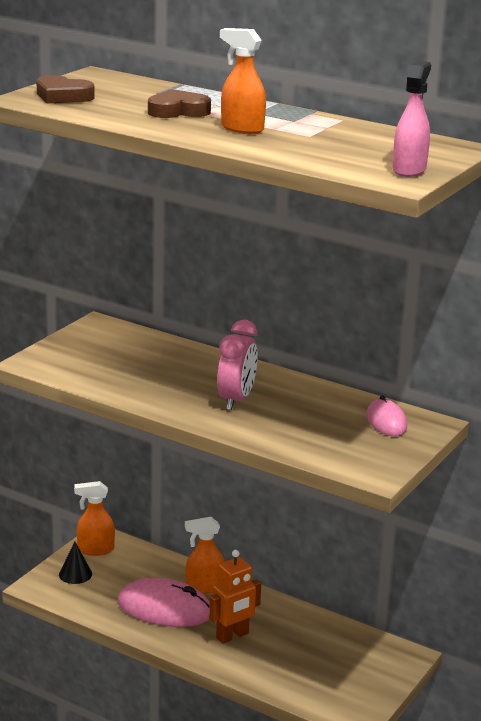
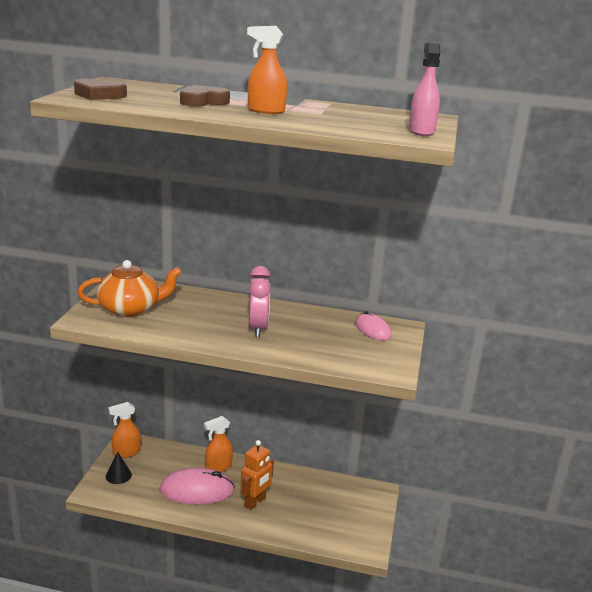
camera: 20 degrees left, 0 degrees up
(94, 357) = (130, 309): none -> orange teapot

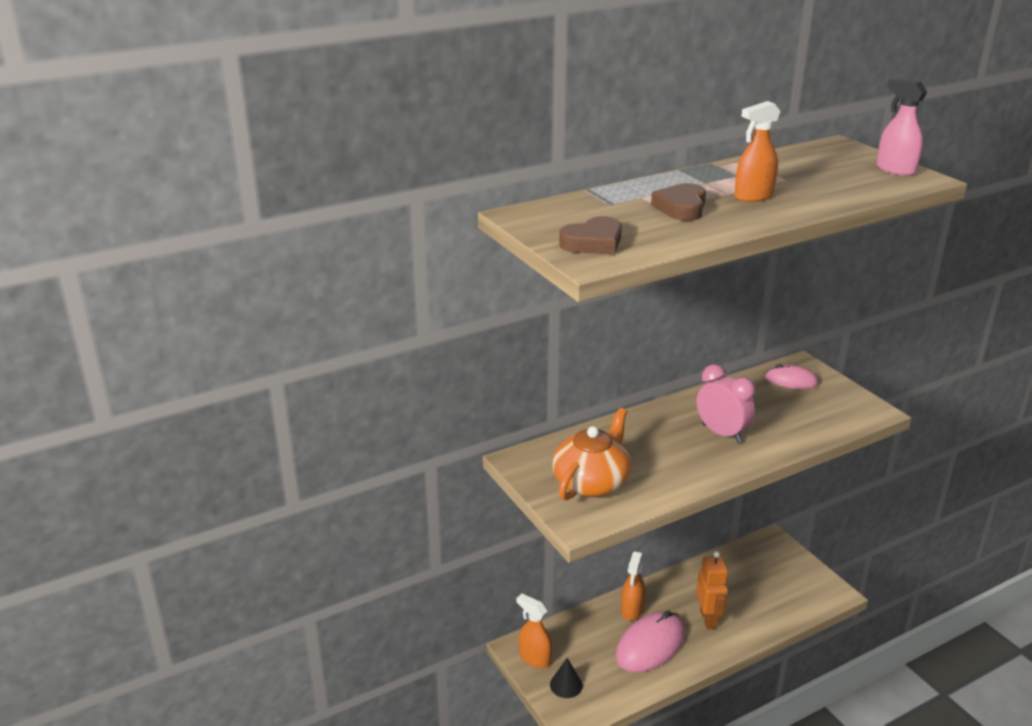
camera: 40 degrees left, 5 degrees up
(126, 452) = (534, 658): orange spray bottle -> orange spray bottle turned 105 degrees clockwise

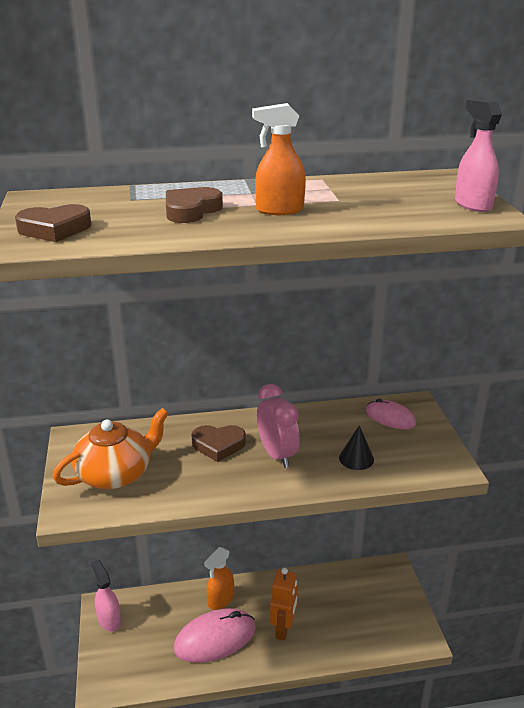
camera: 20 degrees right, 0 degrees up
(534, 658) = (109, 620): orange spray bottle -> pink spray bottle
(566, 685) = (118, 653): black cone -> black cone (356, 458)
(662, 437) = (218, 445): none -> brown heart

